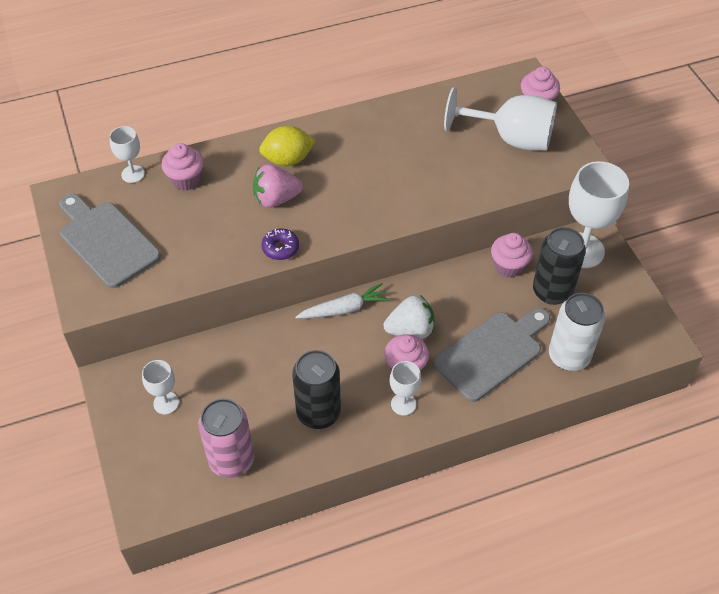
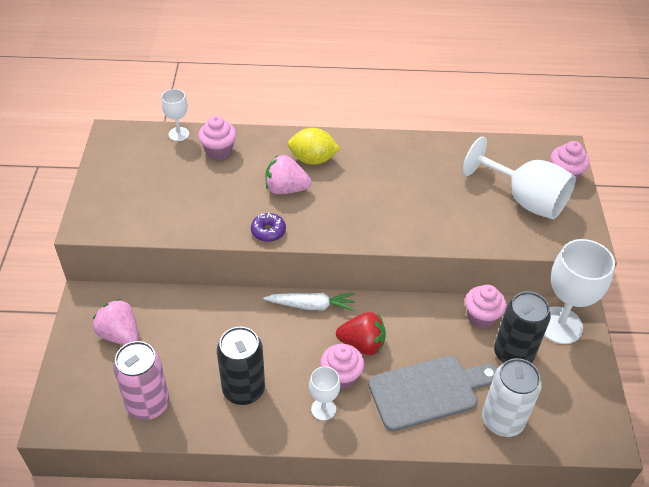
camera: 20 degrees right, 5 degrees down
(106, 241) = (128, 181): grey cutting board -> none
(166, 403) = (120, 334): white goblet -> pink strawberry
(410, 330) = (362, 344): white strawberry -> red strawberry

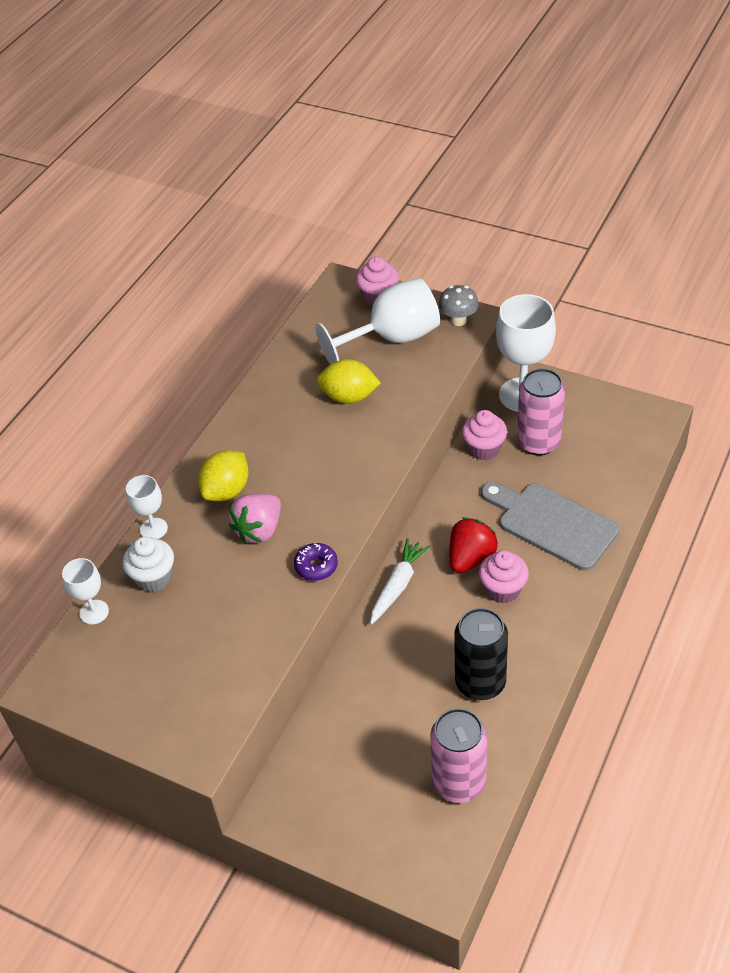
camera: 60 degrees left, 0 degrees up
(120, 334) = (344, 789): pink strawberry -> none
(219, 151) = (153, 578): pink cupcake -> white cupcake
(323, 409) = (536, 618): white goblet -> white goblet (153, 529)
(428, 391) = (552, 524): grey cutting board -> grey cutting board turned 60 degrees counterclockwise
(444, 194) = (349, 397): none -> yellow lemon
(502, 420) = (608, 480): white can -> none
(513, 354) = (538, 442): black can -> pink can
(577, 234) = (458, 320): none -> grey mushroom

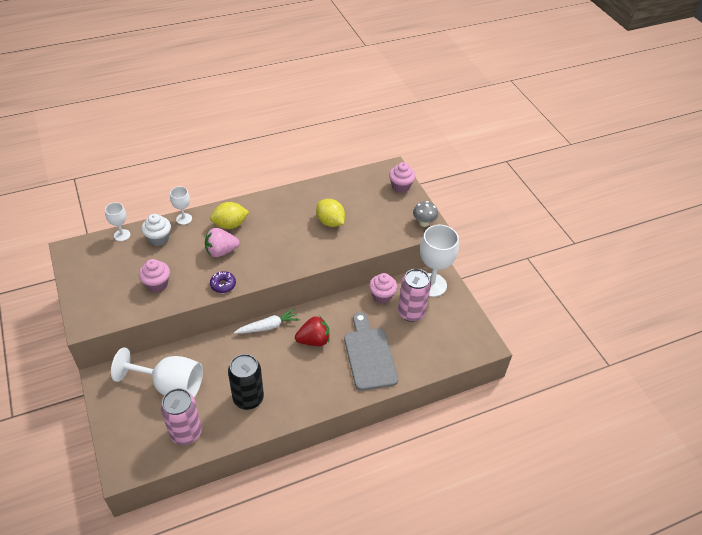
camera: 35 degrees right, 0 degrees up
(392, 338) = (383, 210): white goblet -> white goblet (170, 385)
(503, 590) = (309, 366): pink cupcake -> pink cupcake (157, 284)

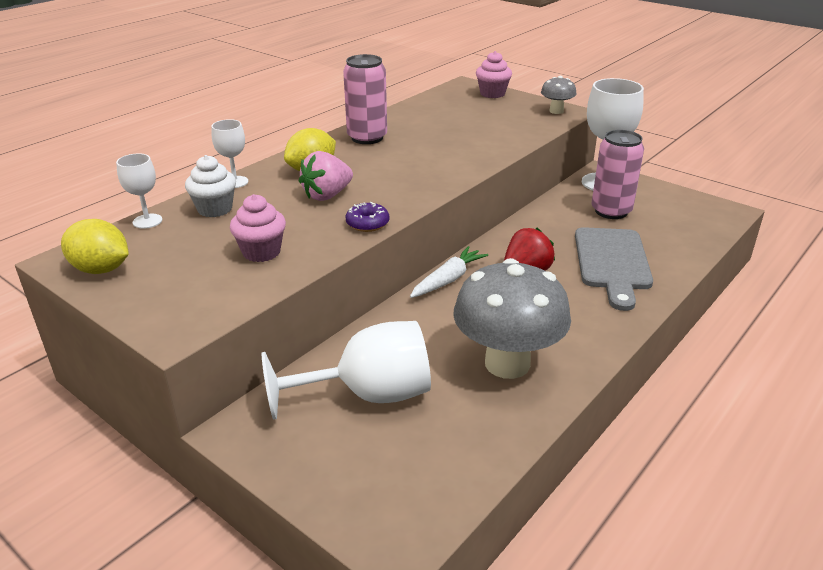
camera: 25 degrees left, 15 degrees down
(186, 433) = (456, 443): pink can -> pink can (367, 138)
(248, 398) = (507, 363): black can -> grey mushroom
(330, 222) = (445, 136): yellow lemon -> yellow lemon (101, 269)
(369, 355) = (612, 262): grey cutting board -> grey cutting board turned 135 degrees counterclockwise
(382, 296) = (559, 208): pink cupcake -> none

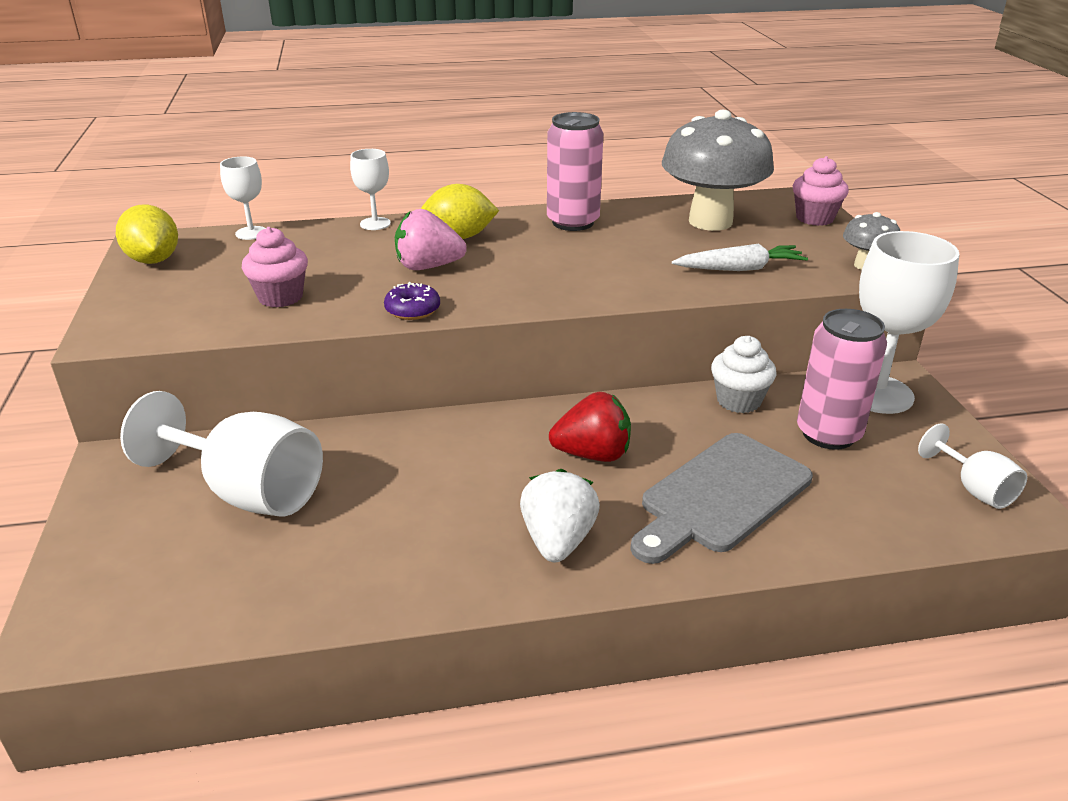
camera: 40 degrees right, 0 degrees up
(215, 209) = (316, 242): white cupcake -> white cupcake (738, 401)
(448, 280) = (497, 420): white carrot -> white carrot (739, 269)
(507, 363) = (412, 539): grey mushroom -> grey mushroom (710, 221)
(577, 322) = (558, 540): none -> white strawberry
(697, 209) = (974, 489): none -> white goblet

